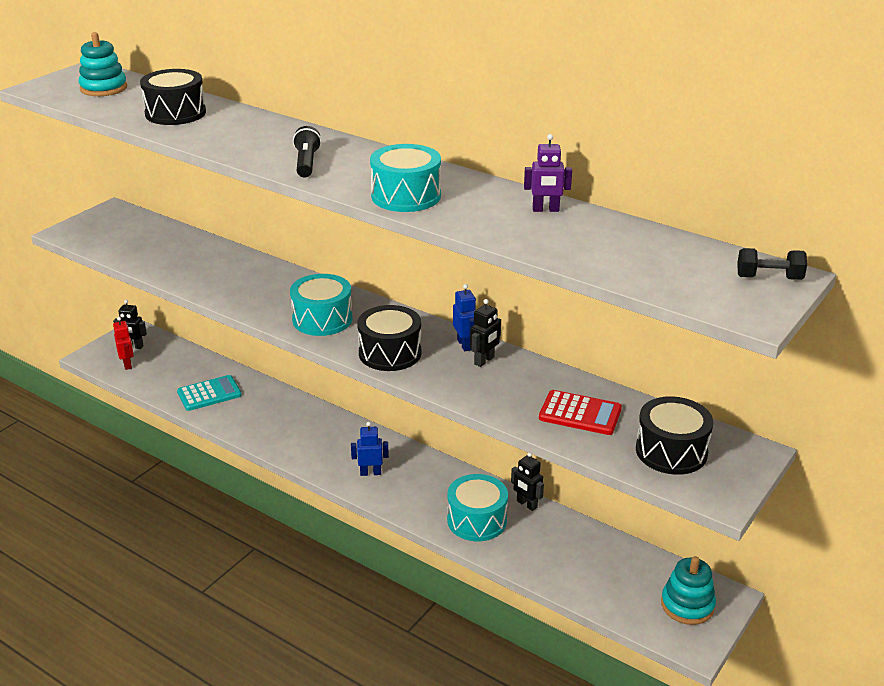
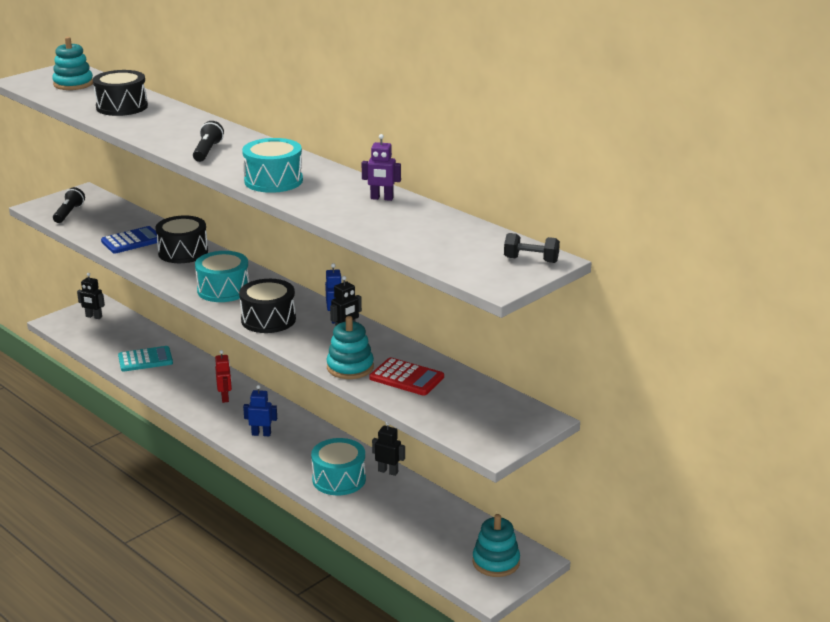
camera: 10 degrees right, 5 degrees down
(105, 237) = (69, 213): none -> black flashlight
(127, 364) = (83, 330): red robot -> red robot (225, 397)
(192, 266) = (132, 241): none -> blue calculator
(510, 406) = (350, 367): none -> turquoise stacking toy
(526, 504) = (388, 471): black robot -> black robot turned 150 degrees clockwise
(671, 451) = (469, 412): black drum -> black drum (183, 252)

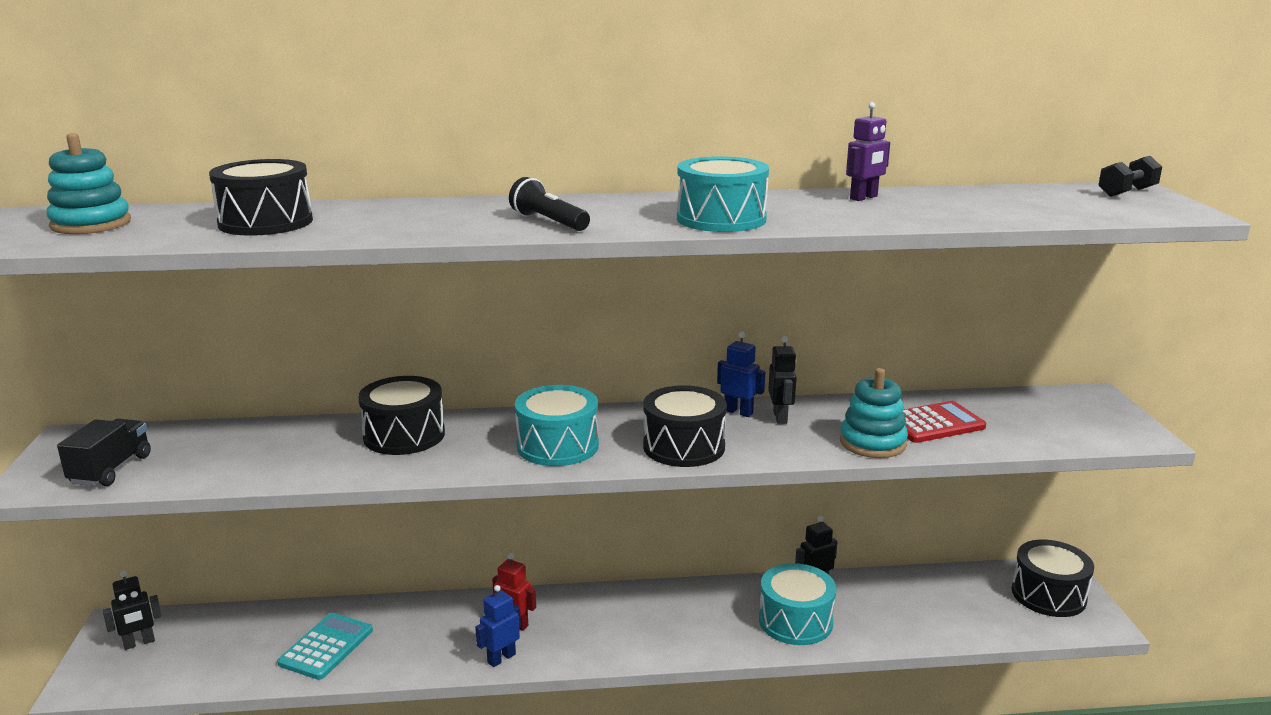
camera: 50 degrees left, 5 degrees down
(69, 213) = (111, 469): black flashlight -> black truck
(132, 241) = (301, 455): blue calculator -> none
(261, 434) = (633, 633): blue robot -> blue robot (501, 658)
(496, 562) = (1048, 595): turquoise stacking toy -> black drum

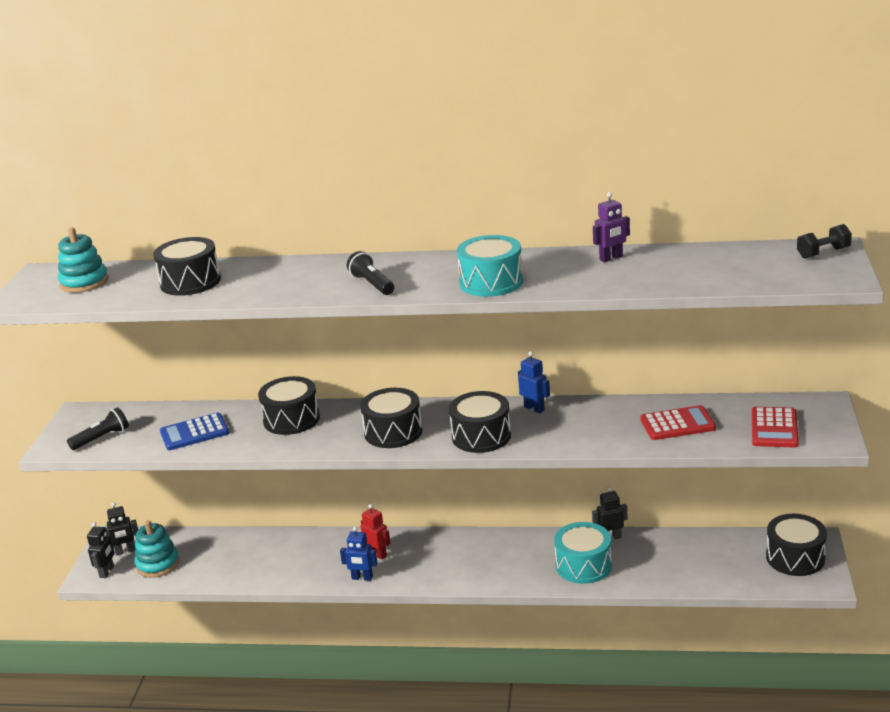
camera: 15 degrees right, 5 degrees up
(111, 469) = (102, 438): black truck -> black flashlight
(259, 457) = (194, 432): none -> blue calculator
(326, 647) = (246, 562): turquoise calculator -> none
(501, 658) = (362, 578): blue robot -> blue robot turned 135 degrees counterclockwise
(557, 446) = (393, 432): turquoise drum -> black drum
(780, 417) = (563, 414): black robot -> black robot (107, 572)
(872, 443) = (621, 439): turquoise stacking toy -> turquoise stacking toy (158, 564)
(1056, 424) = (774, 428): none -> red calculator

